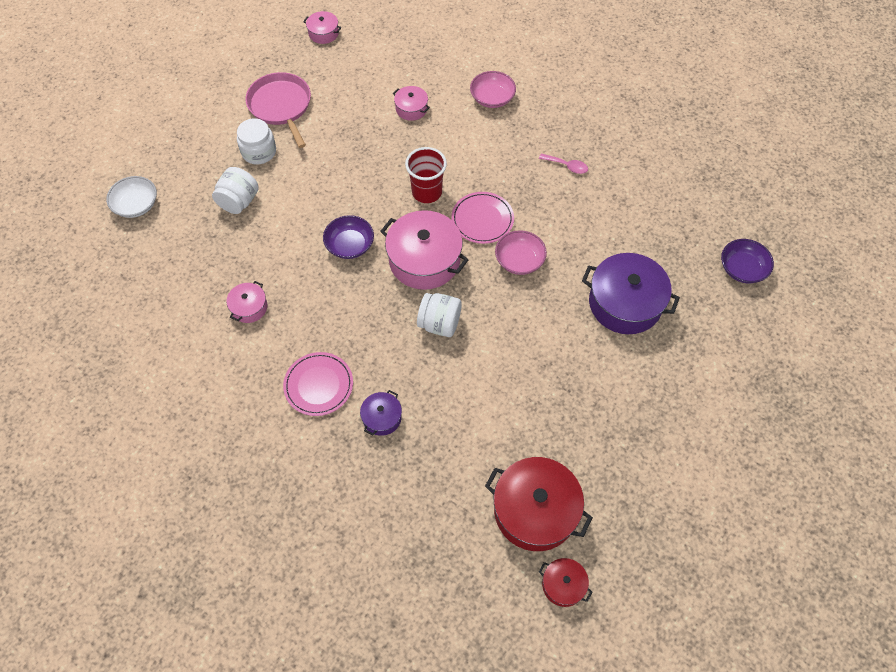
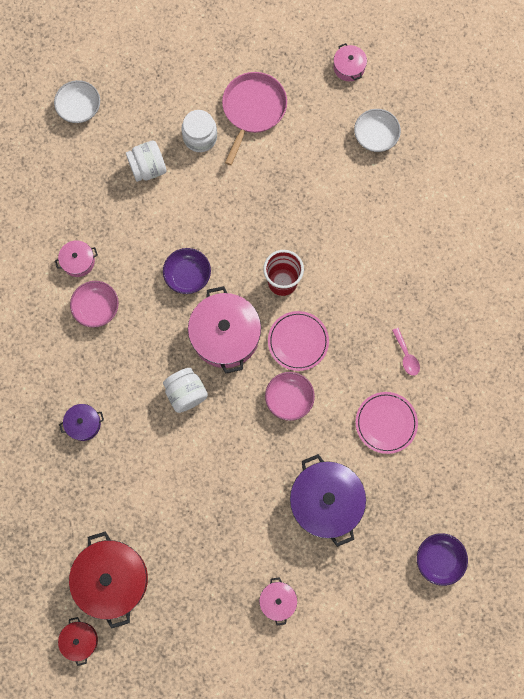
camera: 45 degrees right, 15 degrees up
(318, 385) = (67, 362): pink plate -> pink plate (386, 423)
(389, 58) = (375, 136): none -> white bowl
(411, 109) = (344, 199): pink pot -> pink pot (278, 600)
(492, 98) = (415, 245): pink bowl -> pink bowl (96, 307)

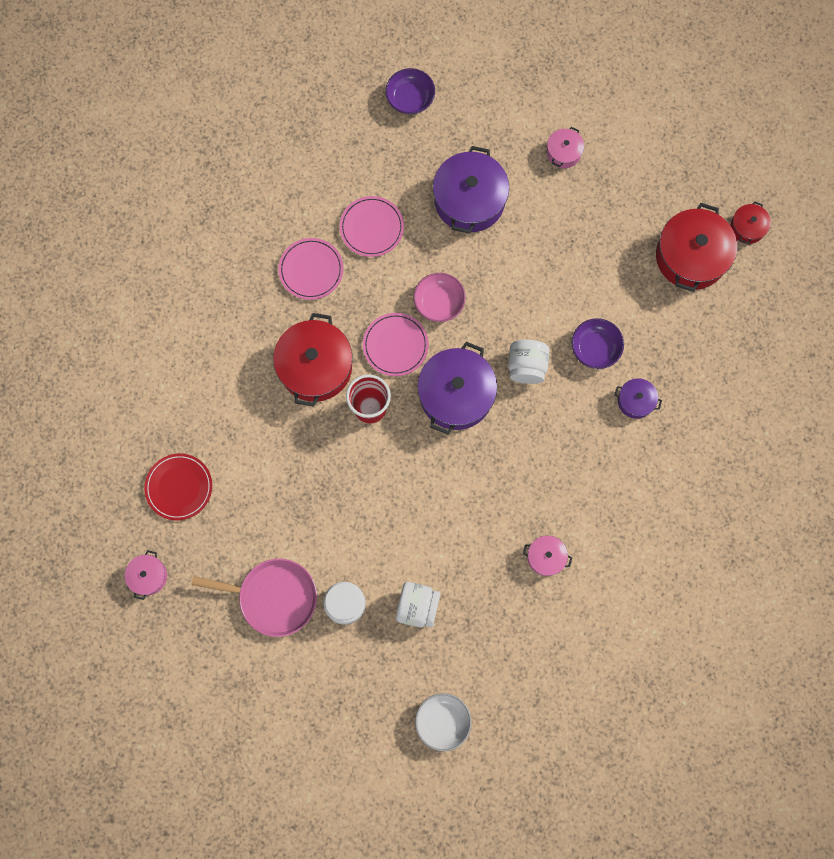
camera: 145 degrees left, 0 degrees up
(96, 307) = (557, 500): pink bowl -> none
(187, 275) = (452, 473): purple bowl -> purple bowl (595, 348)
(225, 335) = (456, 394): pink pot -> purple pot
(253, 110) = (274, 597): pink pan -> pink pan turned 135 degrees counterclockwise
(346, 284) = (315, 366): none -> red pot
(375, 136) = (179, 487): white bowl -> red plate
(406, 356) = (311, 270): pink spoon -> pink plate

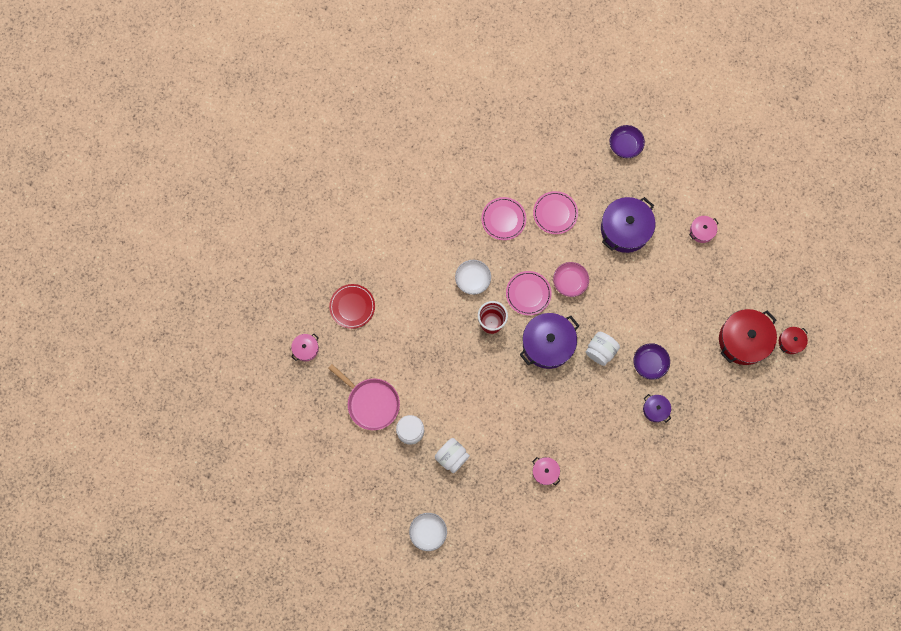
camera: 30 degrees right, 0 degrees up
(315, 366) = (472, 279): red pot -> white bowl

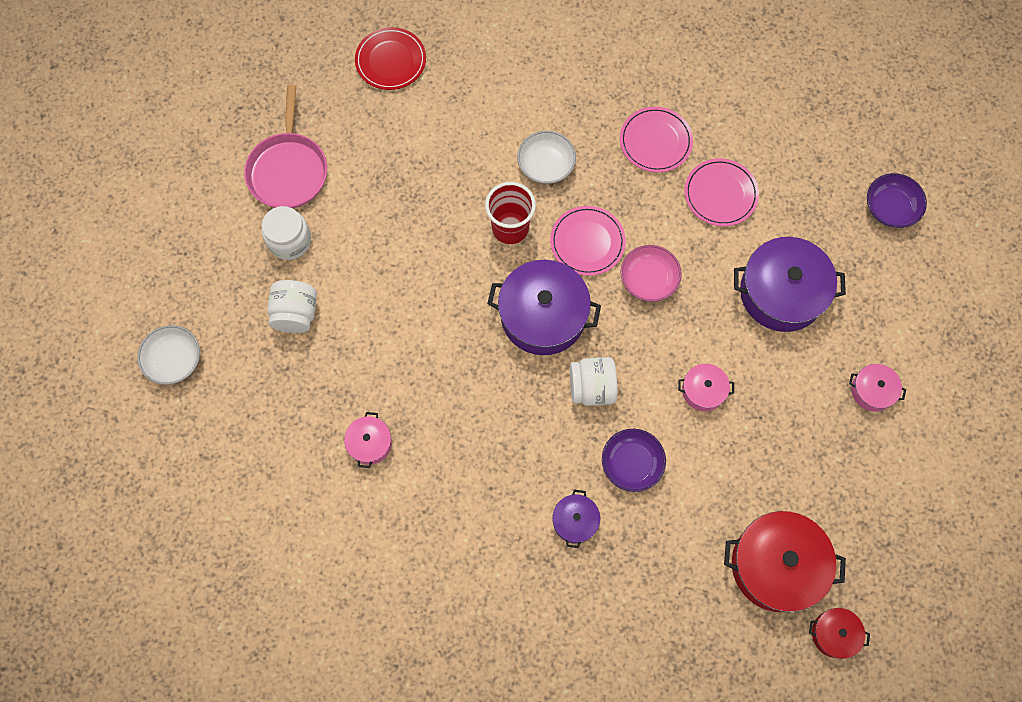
camera: 50 degrees right, 5 degrees down
(306, 349) = (295, 51): pink pot -> pink pot (703, 391)

